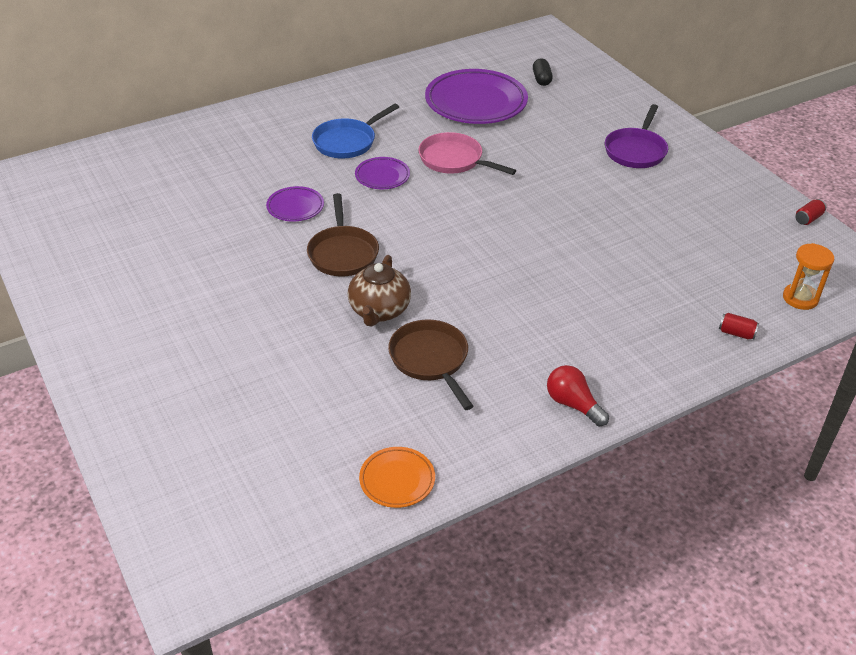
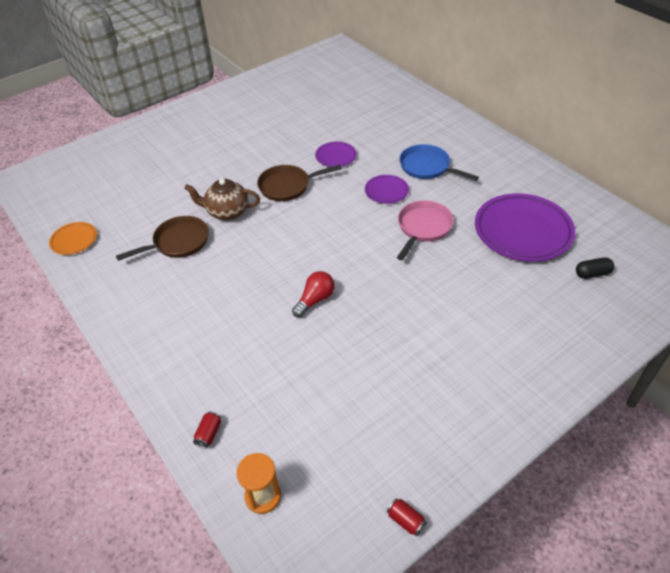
camera: 85 degrees right, 5 degrees up
(573, 404) = (129, 321): red light bulb -> red light bulb (315, 300)
(636, 150) = (488, 355): purple pan -> none

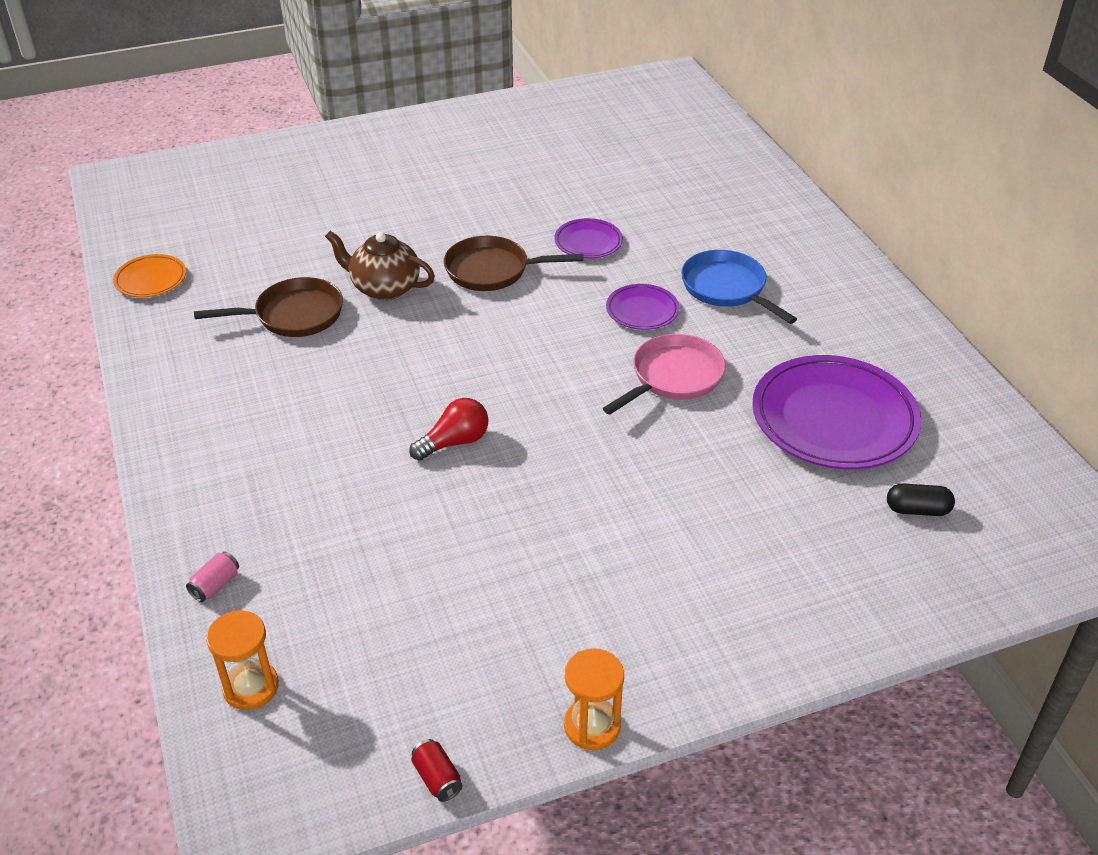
camera: 15 degrees right, 5 degrees down
(209, 434) = (215, 585): red can -> pink can
(480, 458) = (592, 726): none -> orange hourglass

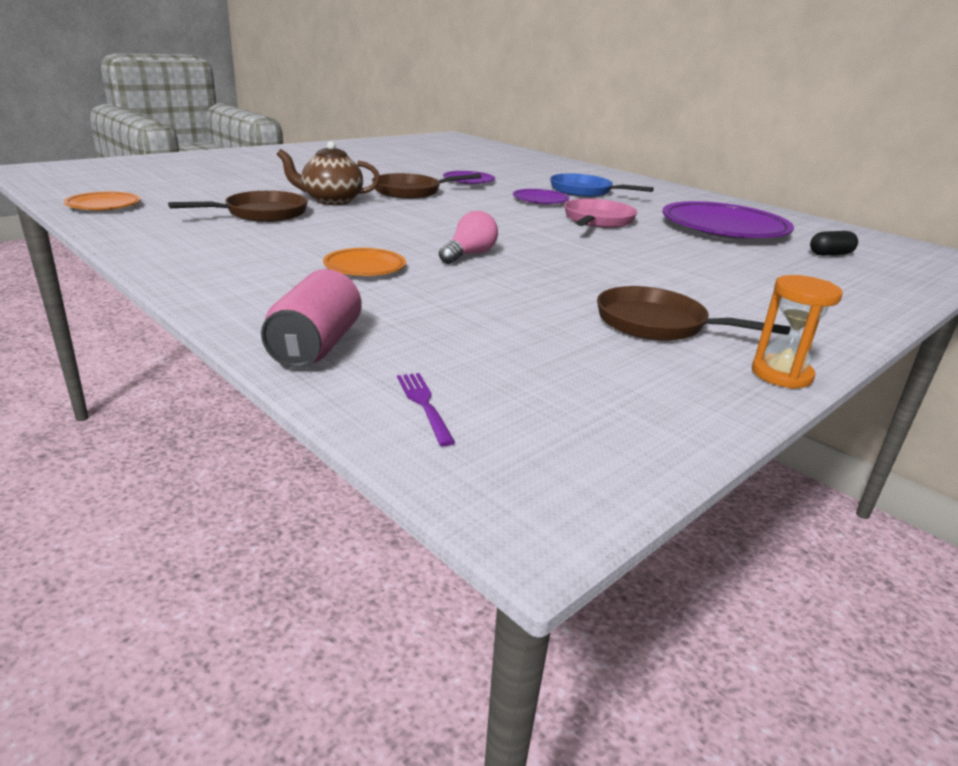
camera: 25 degrees left, 15 degrees down
(215, 585) = (316, 346): pink can -> pink can, size x2.00
(251, 687) = (424, 405): orange hourglass -> purple fork
(332, 452) = (365, 267): none -> orange plate
(437, 778) = (695, 431): red can -> none
(454, 442) = (469, 255): red light bulb -> pink light bulb
(547, 616) = (658, 324): none -> brown pan

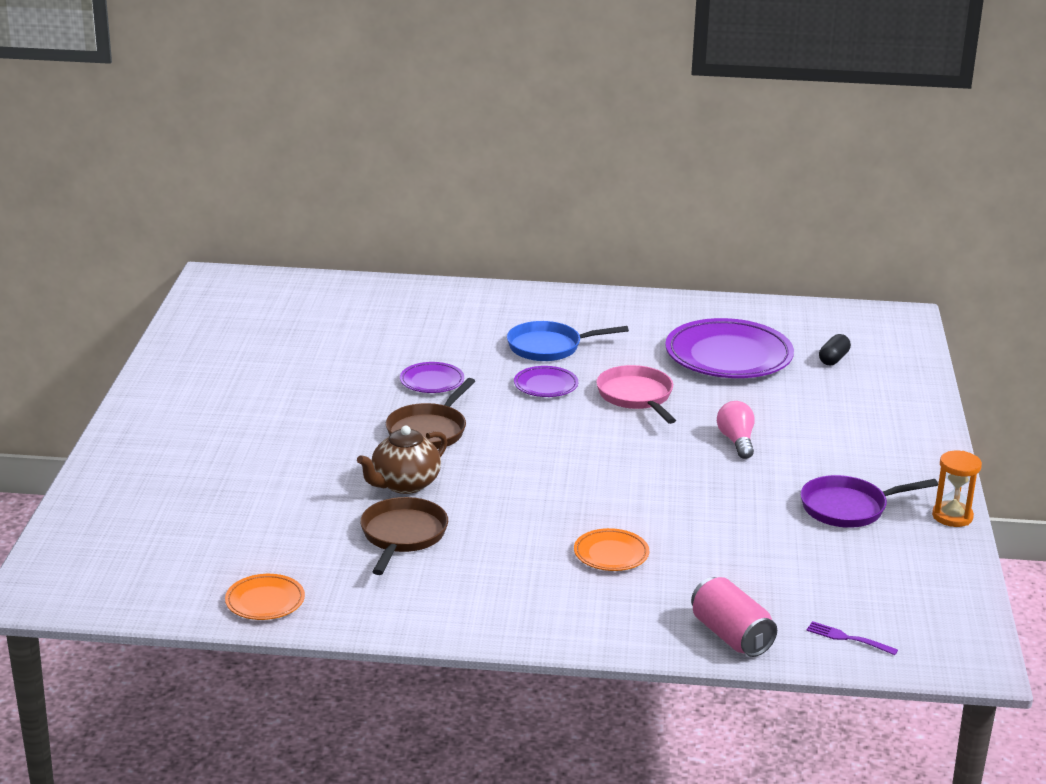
camera: 40 degrees left, 0 degrees up
(469, 255) = (640, 499): pink light bulb -> pink light bulb (736, 441)
(658, 324) = (849, 508): brown pan -> purple pan

